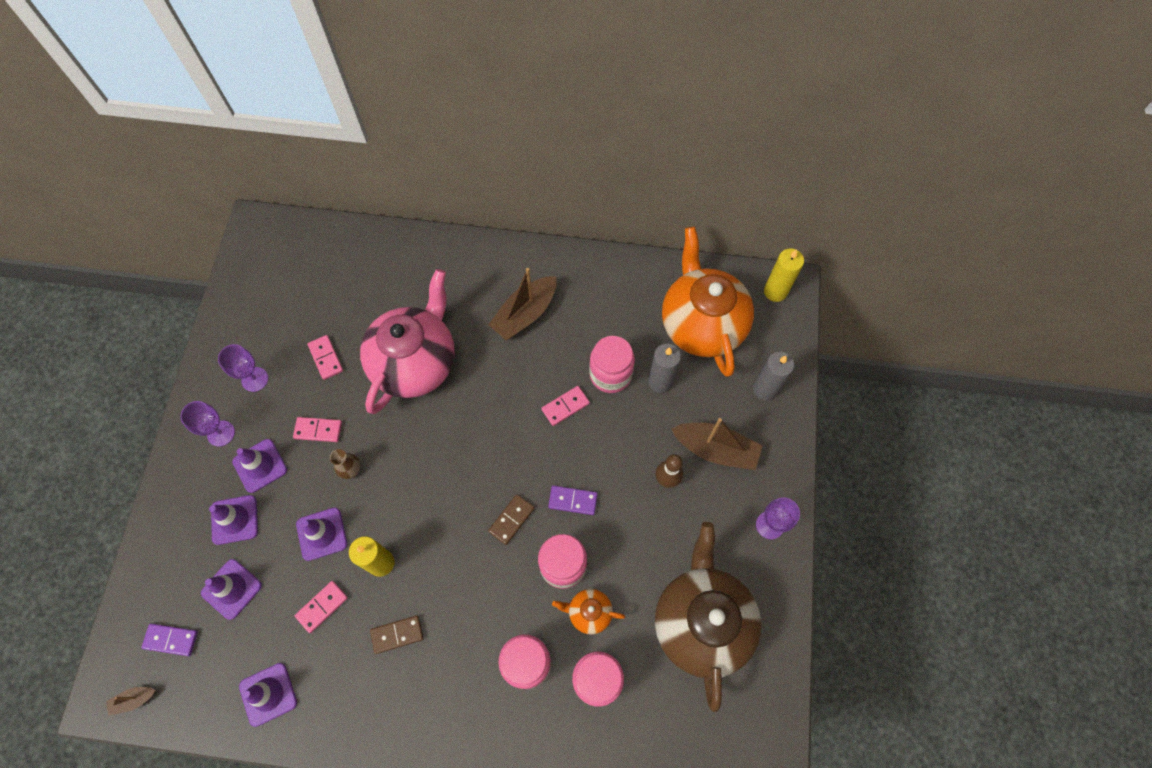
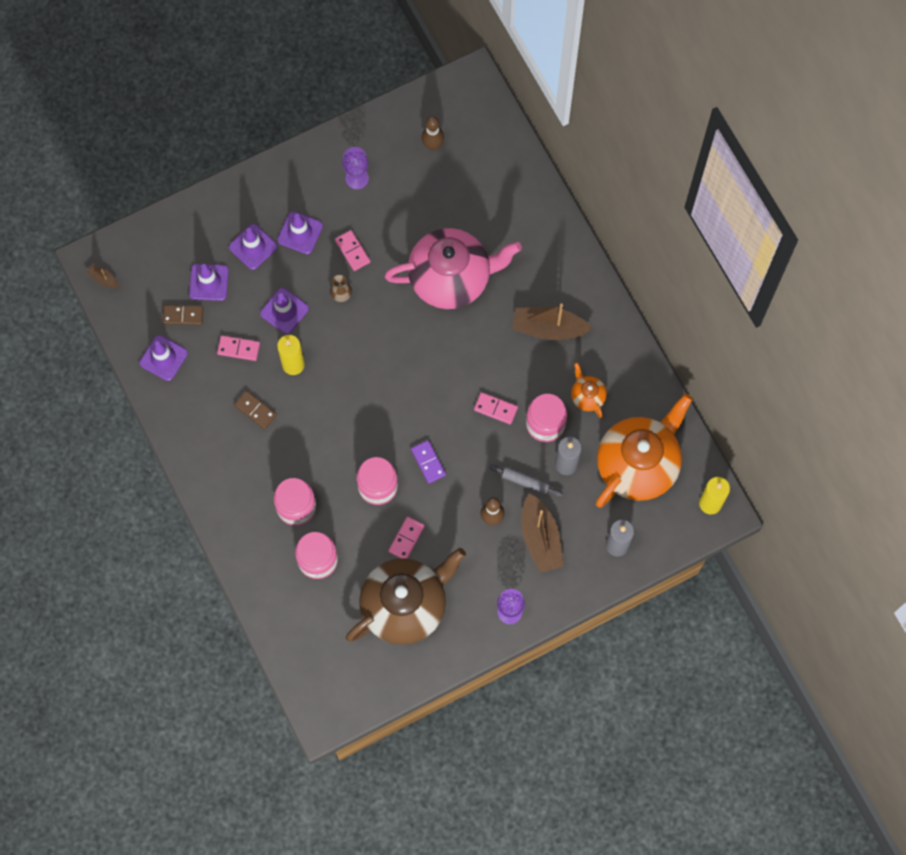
camera: 55 degrees right, 5 degrees up
(171, 639) = (153, 271): purple domino -> none
(221, 433) = (303, 188): purple goblet -> none
(283, 296) = (433, 145): none -> brown bowling pin
(326, 358) = (408, 214): pink domino -> pink domino (406, 539)
(511, 520) = (384, 430): brown domino -> brown domino (183, 316)
(589, 612) = (358, 525): orange teapot -> orange teapot (587, 396)
(652, 427) = (525, 482): none -> grey rolling pin

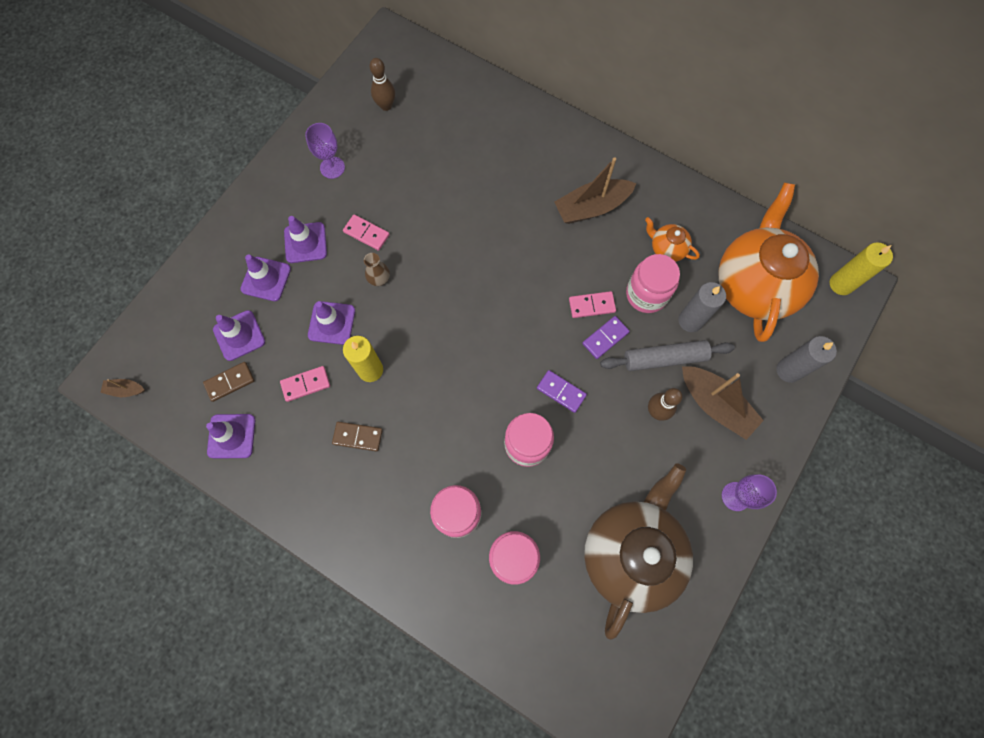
camera: 30 degrees left, 0 degrees up
(406, 539) = (588, 481): pink domino -> none
(451, 278) = (475, 210): pink teapot -> none
(489, 440) = (605, 338): none -> purple domino
(525, 482) = (664, 358): grey rolling pin -> grey rolling pin, size x1.54

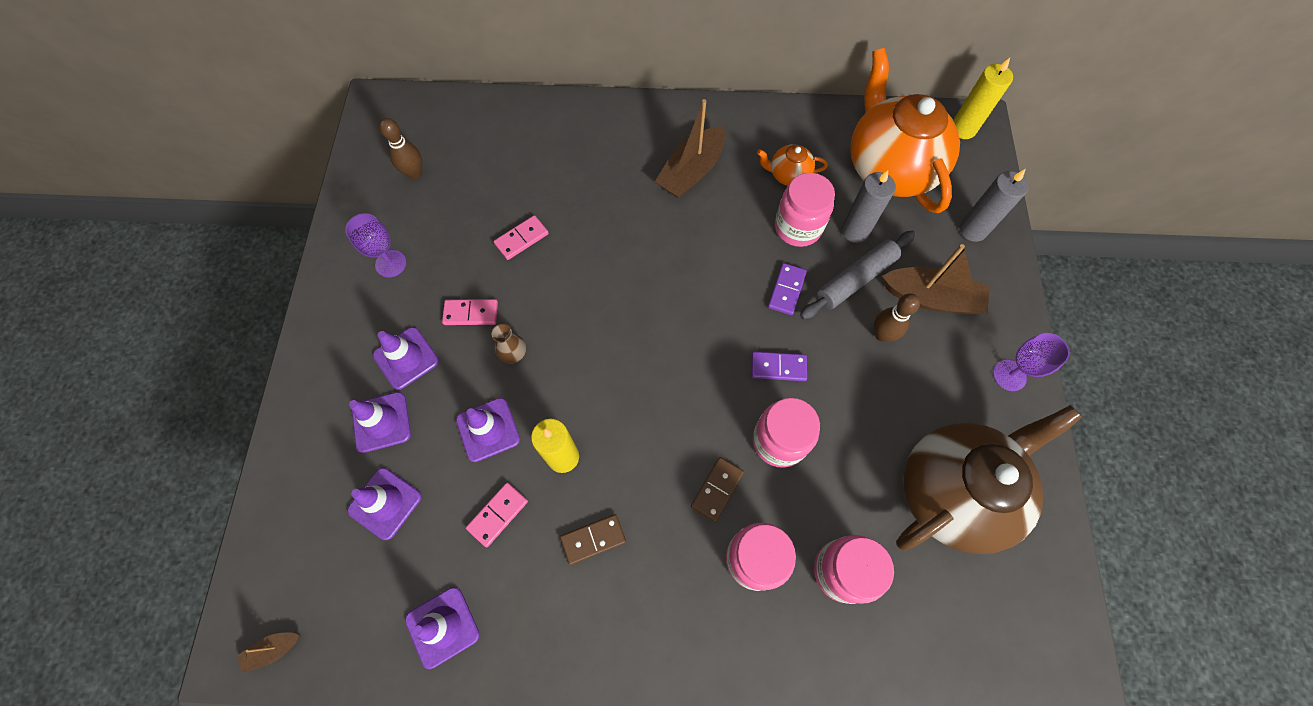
camera: 30 degrees left, 5 degrees down
(230, 382) = (404, 564): brown domino -> brown domino (717, 489)
(592, 305) = (753, 265): pink domino -> pink domino (521, 239)
(631, 552) = (953, 491): brown teapot -> brown teapot turned 60 degrees clockwise

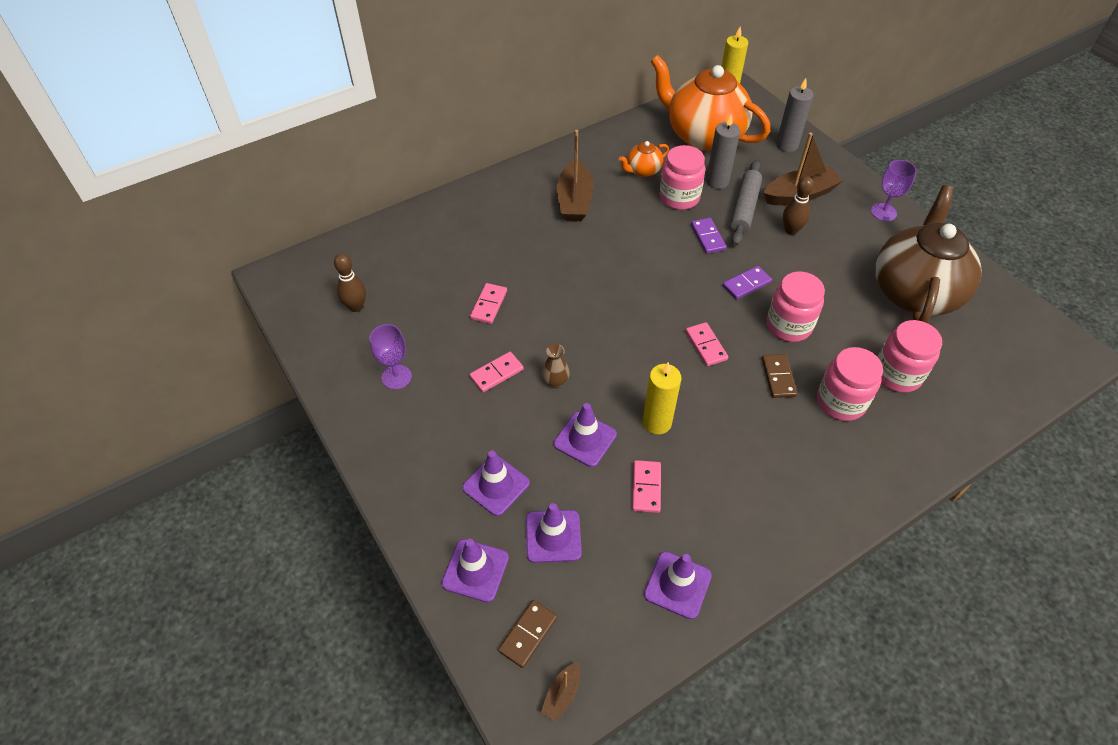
camera: 35 degrees left, 15 degrees down
(406, 358) = (473, 432): purple traffic cone -> purple traffic cone (475, 570)
(593, 539) = (728, 459): brown domino -> brown domino (528, 634)
(678, 408) = (706, 345): none -> pink domino

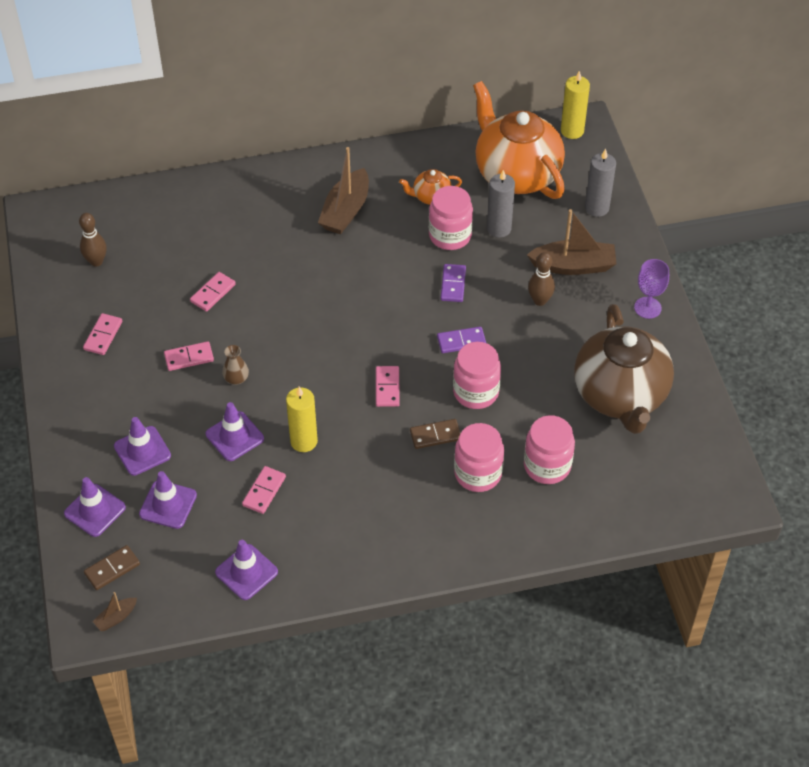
camera: 20 degrees right, 0 degrees up
(396, 377) = (103, 335): purple goblet -> pink domino
(744, 208) = (508, 265): grey rolling pin -> none
(778, 377) = (435, 435): brown domino -> brown domino turned 60 degrees clockwise
(914, 292) = (620, 396): brown teapot -> brown teapot turned 135 degrees clockwise

